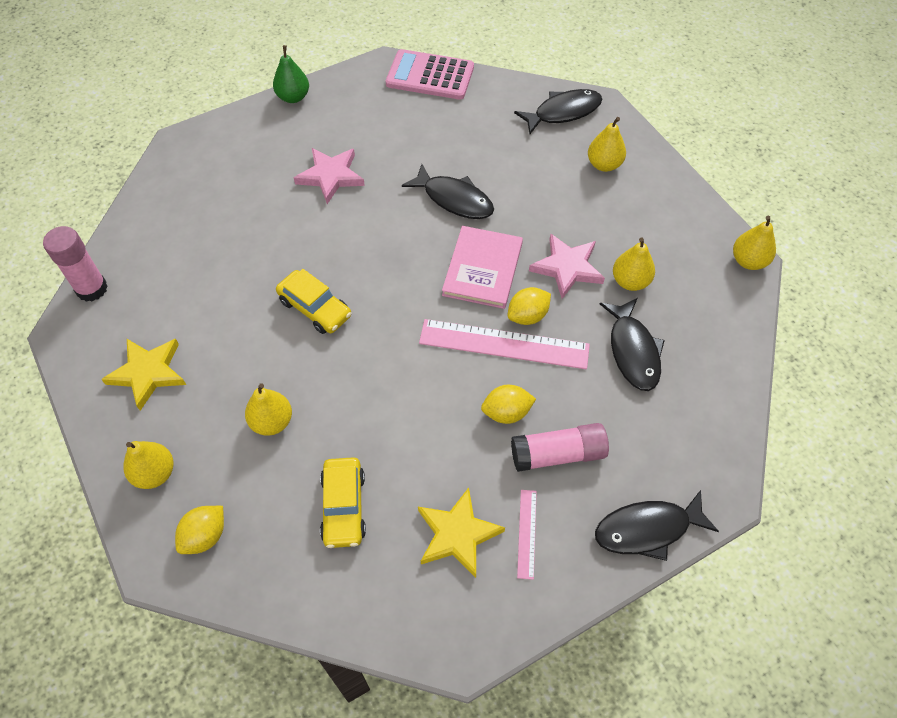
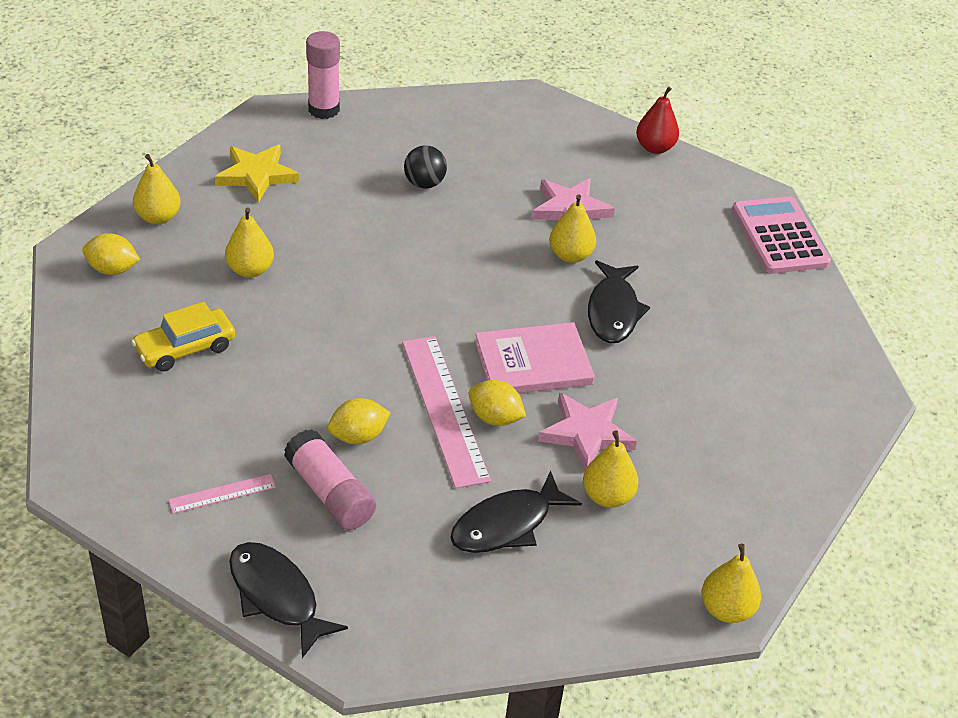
camera: 60 degrees right, 15 degrees down
(240, 255) = (424, 184): none -> black ball
(293, 97) = (654, 148): green pear -> red pear
(315, 308) = (396, 254): yellow car -> none
(457, 534) = (195, 439): yellow star -> none
(506, 412) = (358, 436): yellow lemon -> yellow lemon turned 75 degrees counterclockwise
(563, 112) = (825, 365): black fish -> none
(604, 164) = (772, 425): yellow pear -> yellow pear (570, 255)

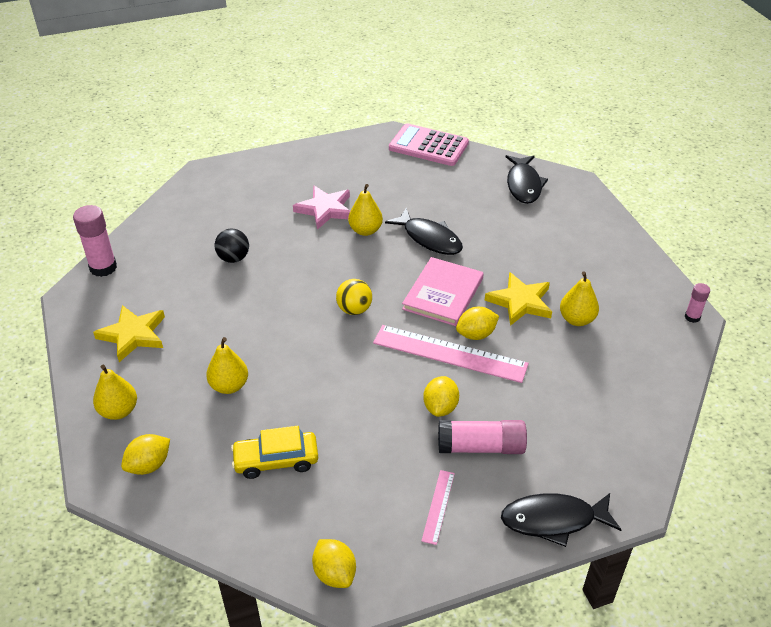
camera: 50 degrees left, 0 degrees up
(84, 454) = (334, 573): none -> yellow lemon
(185, 348) = (276, 460): yellow car -> yellow car turned 75 degrees clockwise
(438, 305) = (354, 309): none -> yellow ball
(507, 524) = (568, 374): black fish -> black fish (523, 185)
(586, 433) = (520, 302): pink star -> yellow star
(654, 148) = (307, 149): red pear -> none
(726, 609) = (692, 317): yellow pear -> pink glue stick

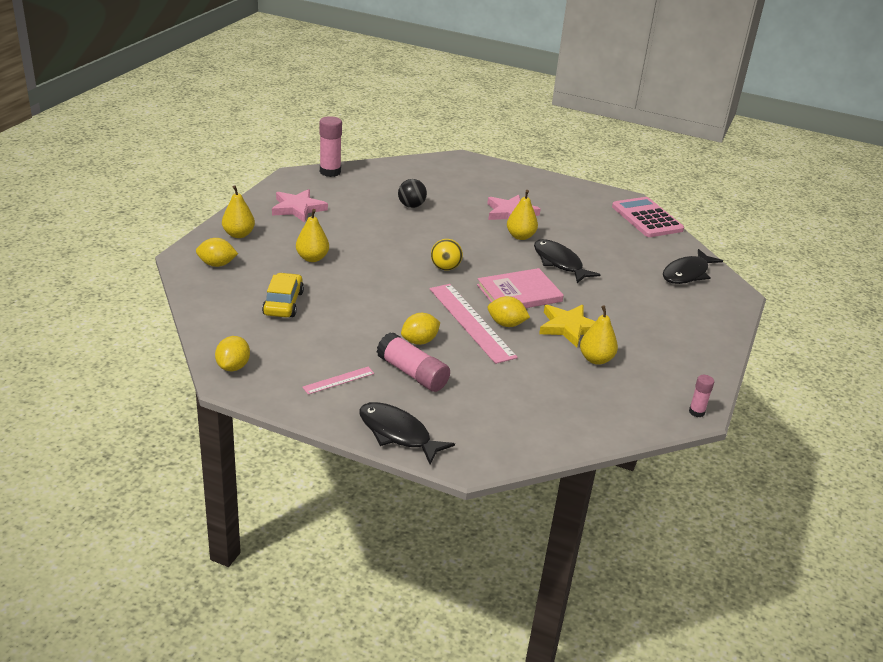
camera: 40 degrees right, 10 degrees down
(133, 335) = (298, 208): yellow star -> pink star
(276, 460) = (283, 303): yellow car -> yellow car turned 60 degrees clockwise
(429, 238) = (559, 263): black fish -> black fish turned 150 degrees clockwise

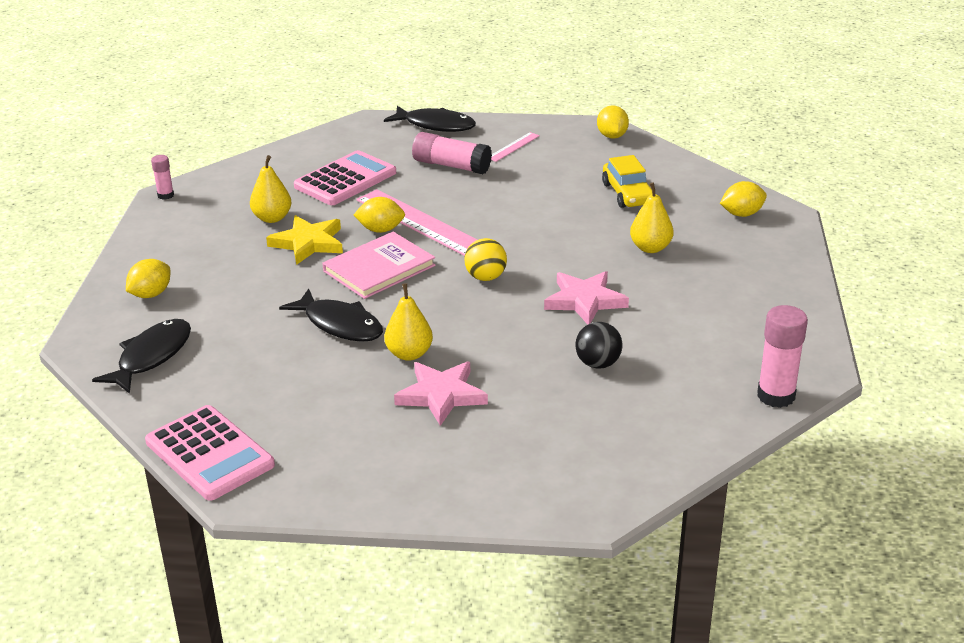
camera: 165 degrees right, 0 degrees up
(238, 234) = (766, 254): yellow pear -> none
(298, 208) = (744, 312): pink star -> pink star (584, 301)
(419, 341) = (463, 192): yellow lemon -> yellow lemon (151, 294)
(519, 384) = (345, 180): none -> pink calculator

